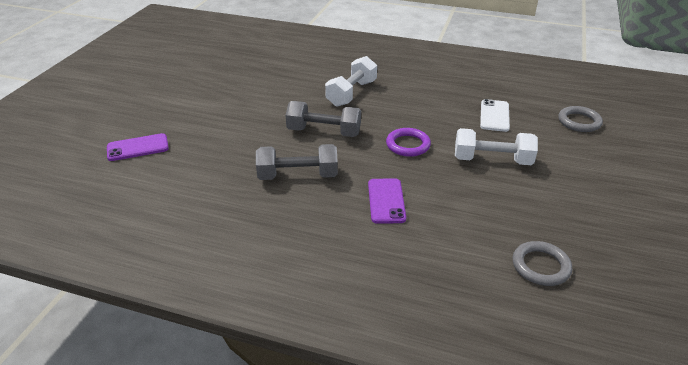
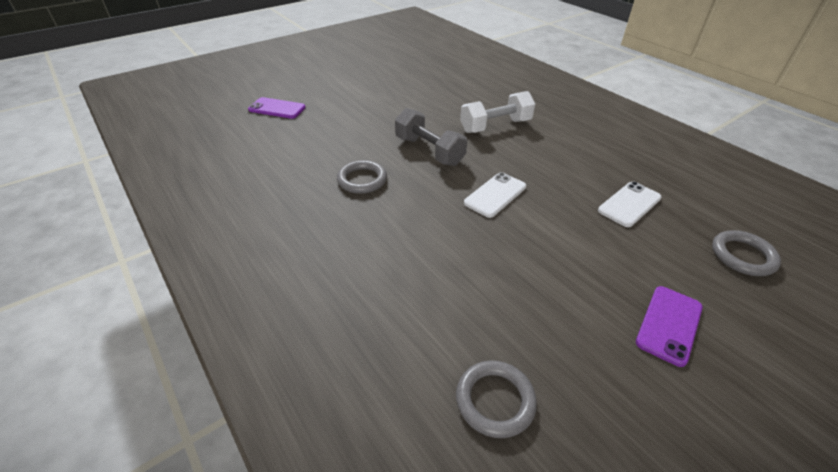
camera: 35 degrees right, 5 degrees up
(298, 176) = (362, 180): grey dumbbell -> grey ring
(386, 201) = (411, 239): purple phone -> purple phone (669, 324)
(408, 145) = (495, 195): purple ring -> white phone
(492, 160) = (571, 250): white dumbbell -> none

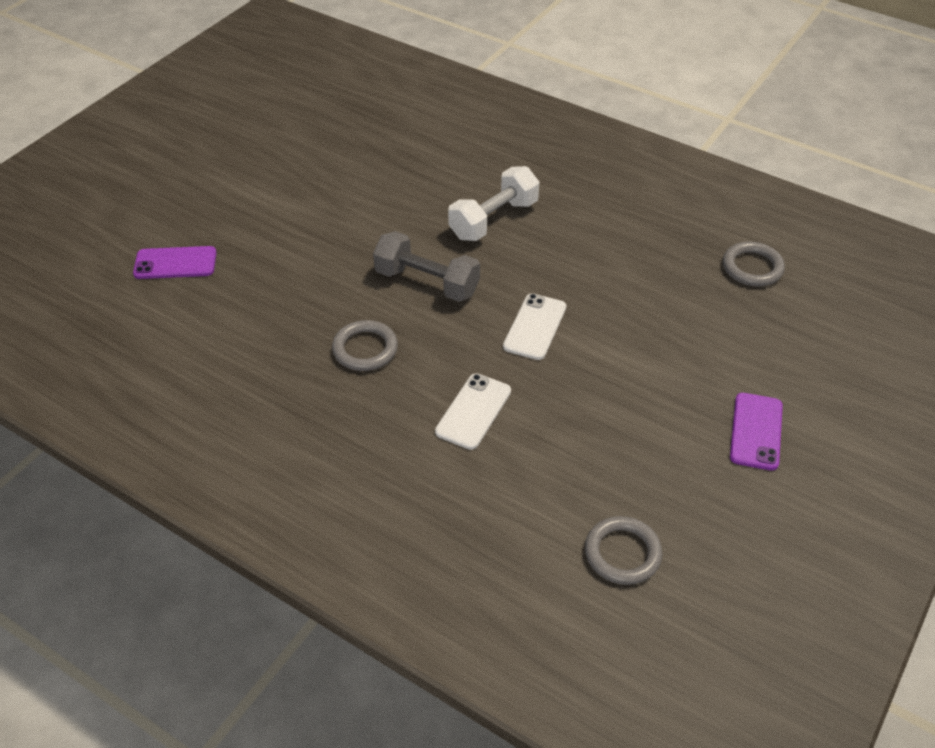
camera: 20 degrees left, 5 degrees up
(629, 204) = (686, 299): white phone -> white phone (473, 411)
(742, 256) = (811, 333): grey ring -> grey ring (752, 267)

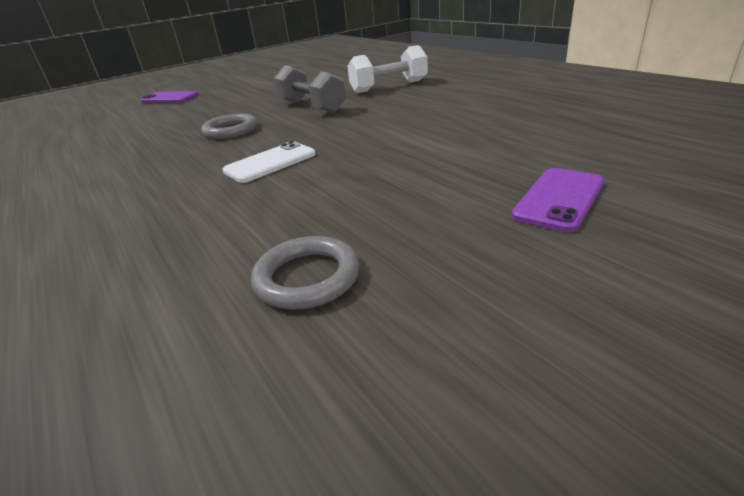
camera: 25 degrees right, 15 degrees down
(535, 327) = (372, 127): white phone -> none
(752, 267) = (605, 107): grey ring -> none

